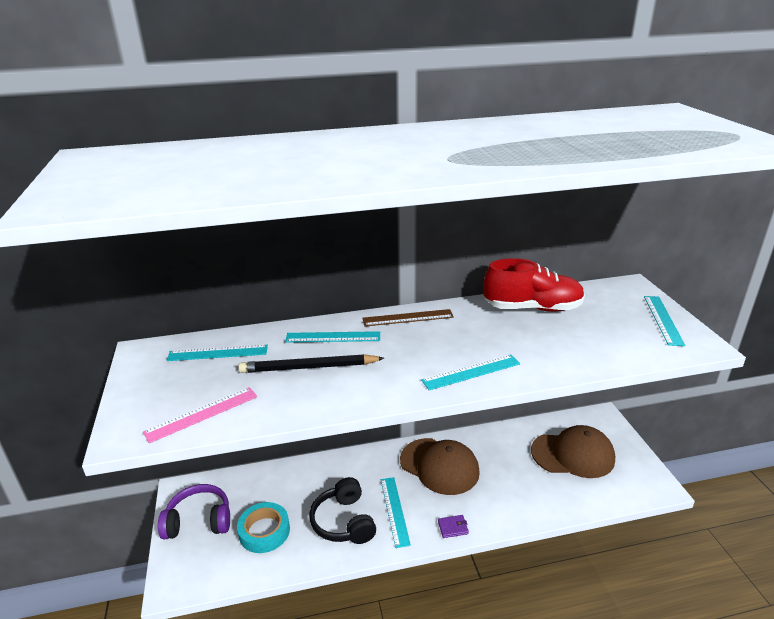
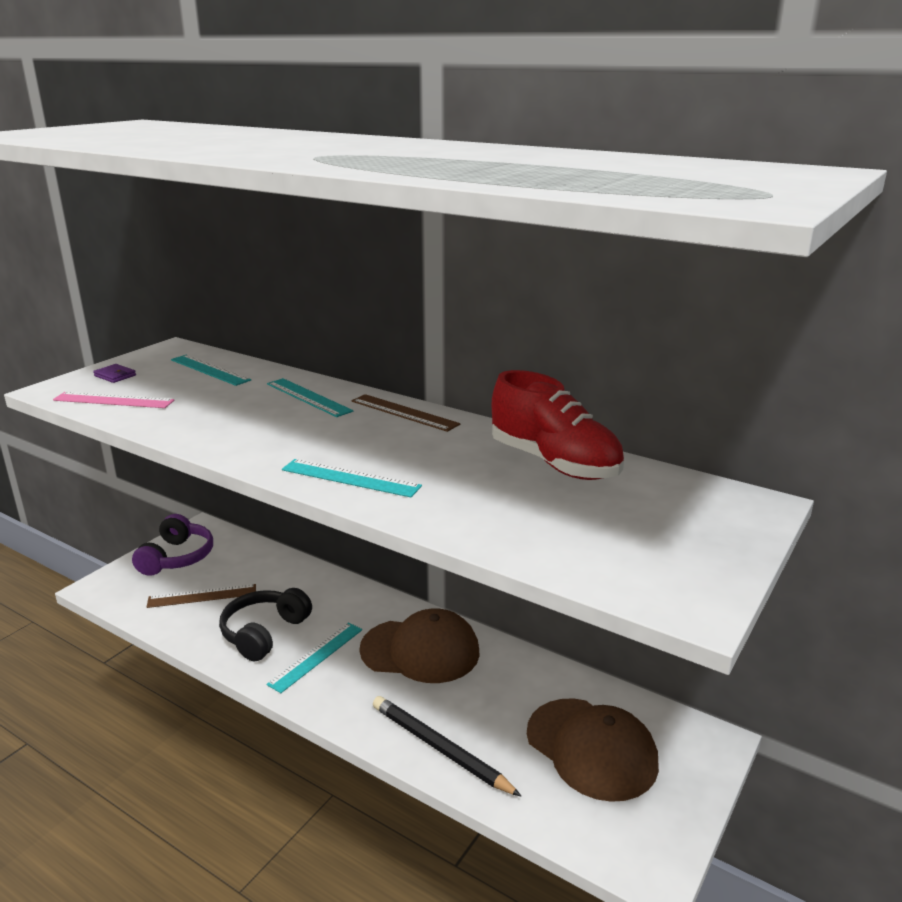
camera: 45 degrees right, 5 degrees down
(199, 521) = (177, 557): purple headphones -> purple headphones turned 60 degrees clockwise
(264, 531) = (202, 596): turquoise tape -> brown ruler
(308, 367) = (240, 408): black pencil -> black pencil (439, 748)
(439, 466) = (420, 650): brown cap -> brown cap turned 75 degrees counterclockwise
(453, 527) = (340, 710): purple wallet -> purple wallet (115, 376)
(663, 320) = (705, 555): turquoise ruler -> none

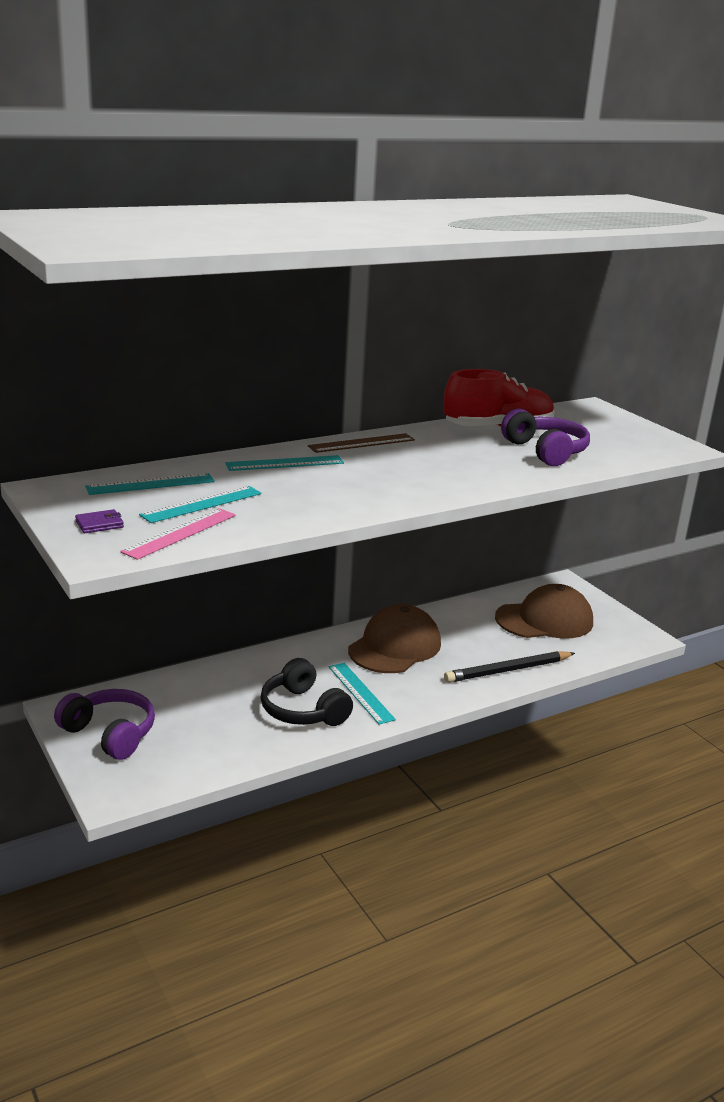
camera: 65 degrees left, 0 degrees up
(202, 596) = (205, 731): brown ruler -> none
(350, 478) = (465, 481): turquoise ruler -> turquoise ruler (202, 504)
(514, 504) = (545, 451): none -> purple headphones

